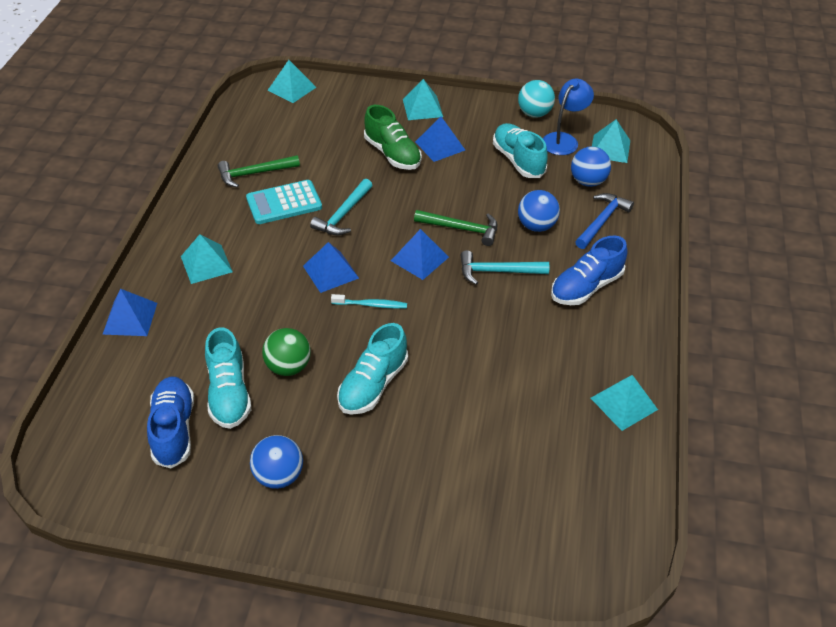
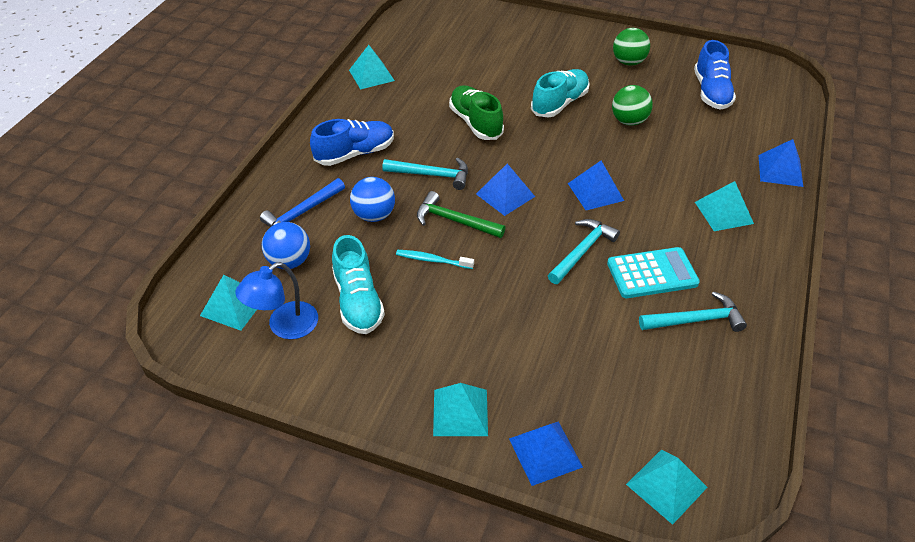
camera: 170 degrees left, 0 degrees up
(229, 393) = (674, 109): turquoise shoe -> none
(254, 173) = (696, 320): green hammer -> turquoise hammer
(279, 476) = (628, 62): blue ball -> green ball
(371, 305) = (557, 159): turquoise toothbrush -> turquoise toothbrush (432, 260)
(392, 154) = (516, 330): green shoe -> green shoe (475, 123)
(440, 146) = (451, 336): blue pyramid -> blue pyramid (545, 452)
(534, 114) = (301, 379): turquoise ball -> none

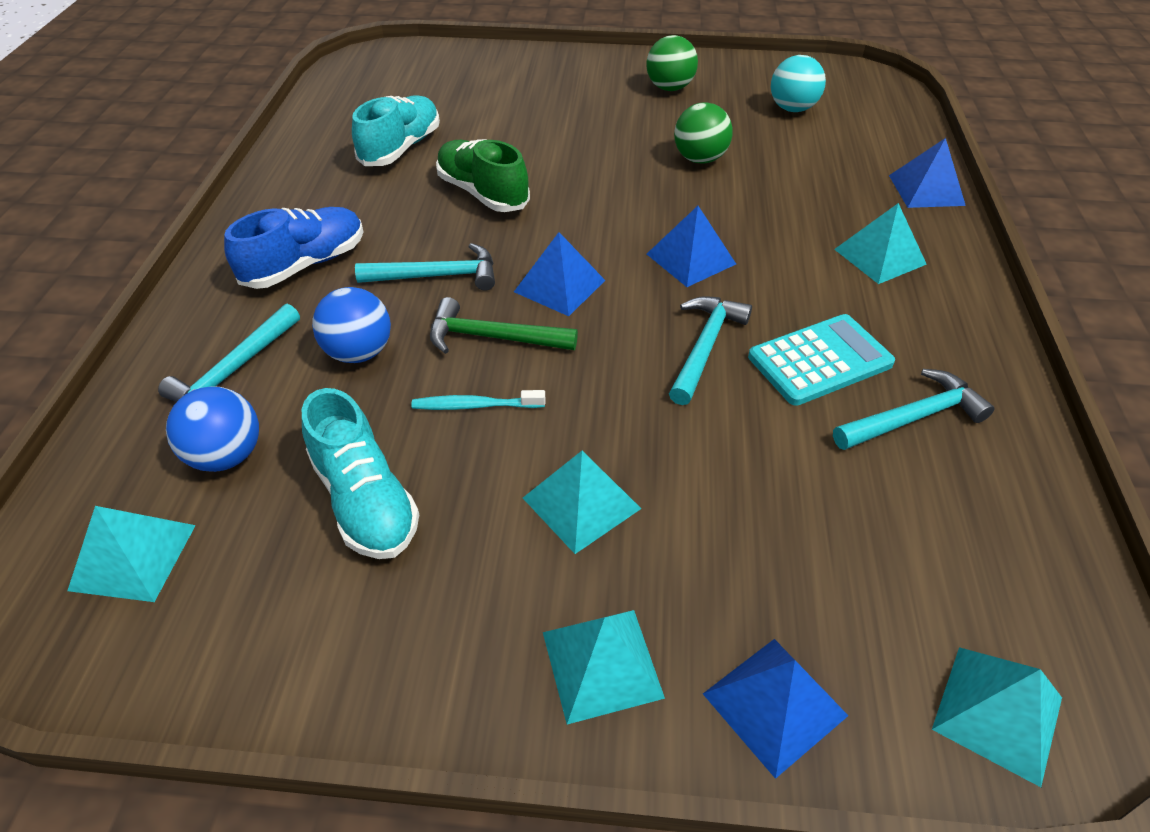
camera: 15 degrees left, 0 degrees up
(284, 326) = (238, 575): blue lamp -> none
(302, 213) = (234, 371): blue hammer -> turquoise hammer
(371, 75) = (306, 152): turquoise pyramid -> turquoise pyramid (581, 503)
(559, 103) = (596, 151): turquoise shoe -> turquoise shoe (401, 148)
(711, 92) = (792, 109): blue shoe -> turquoise ball

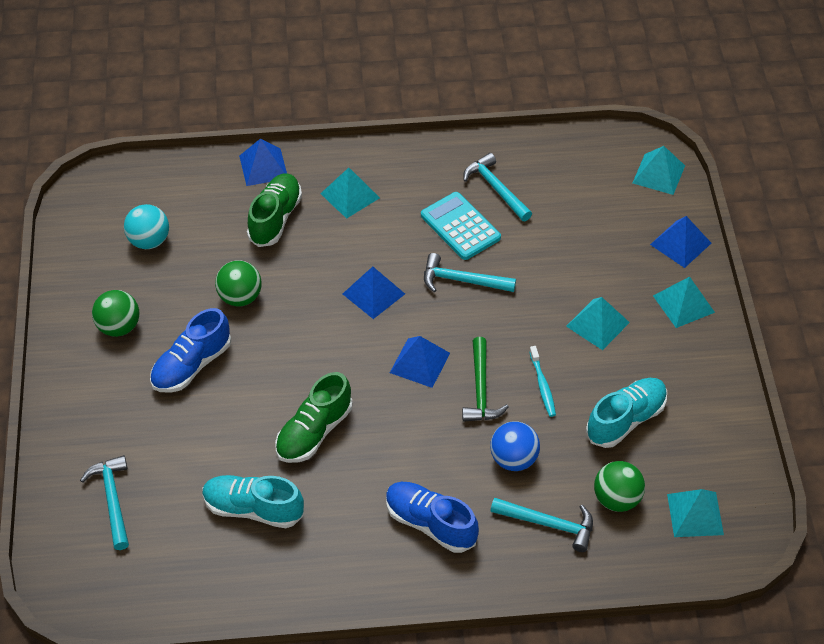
camera: 100 degrees left, 5 degrees up
(227, 456) = (617, 499): blue ball -> green ball
(437, 276) = (425, 436): turquoise hammer -> turquoise hammer (112, 500)
(606, 124) = (191, 365): none -> blue shoe
(831, 192) = (275, 218): none -> green shoe

